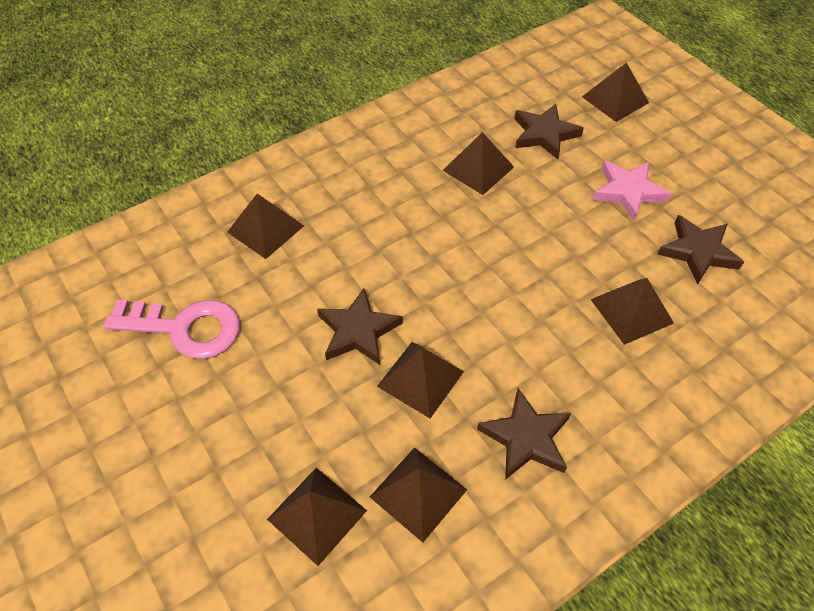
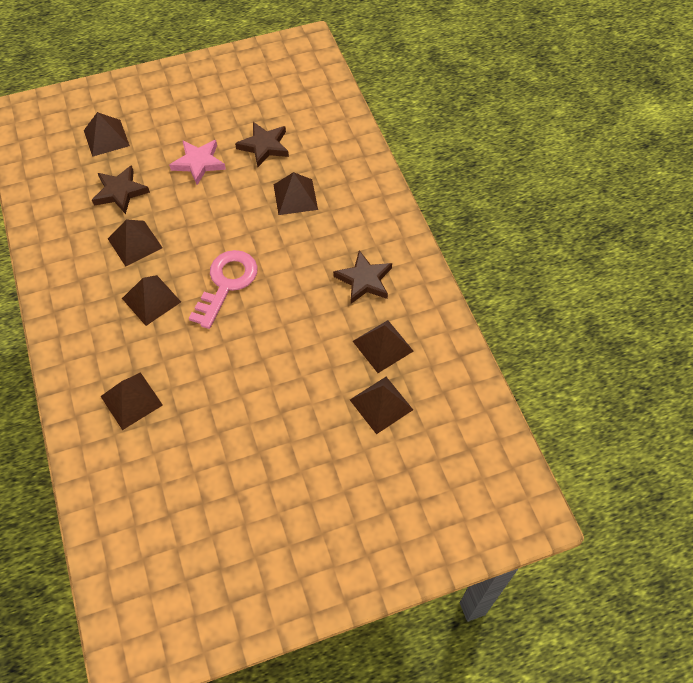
camera: 75 degrees left, 5 degrees up
(185, 328) = (208, 470): pink key -> pink key (226, 283)
(358, 331) = (253, 354): brown star -> none
(420, 378) = (304, 325): brown pyramid -> brown pyramid (151, 300)

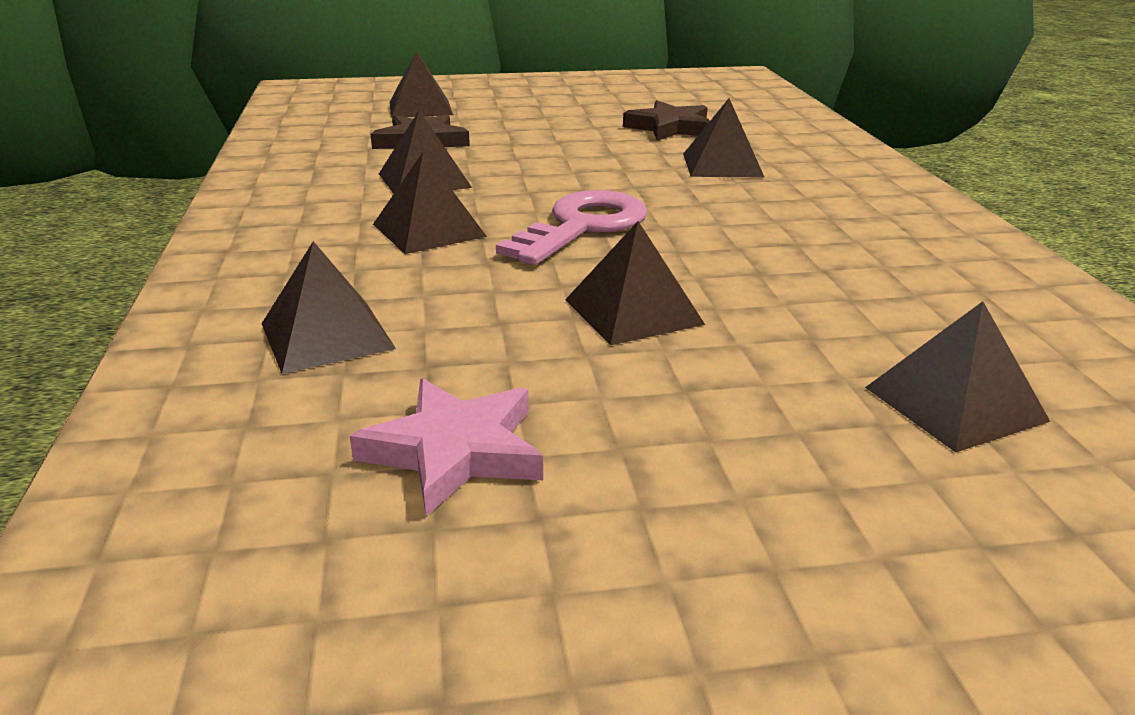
camera: 10 degrees right, 30 degrees down
(199, 163) = (559, 132): pink star -> pink star (455, 451)
(364, 280) = (868, 245): brown star -> none
(382, 346) = (932, 321): brown pyramid -> brown pyramid (633, 311)

